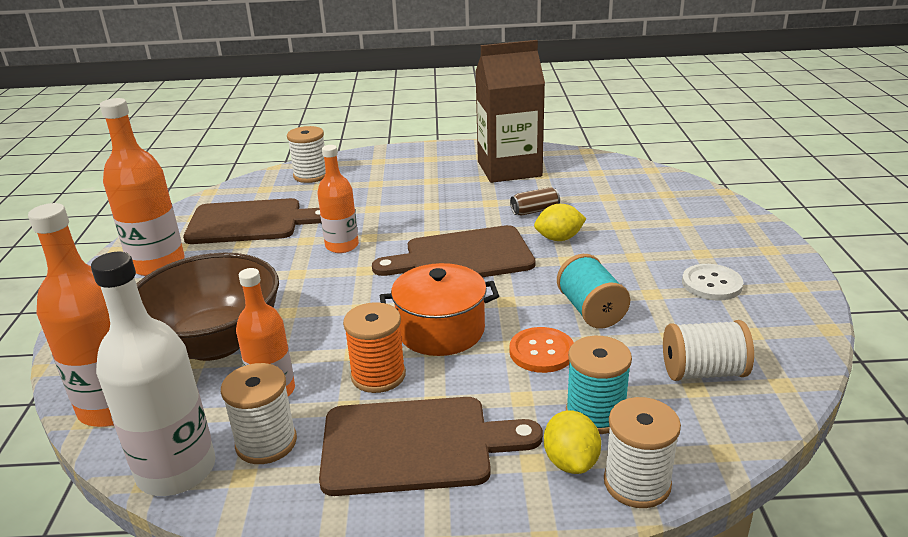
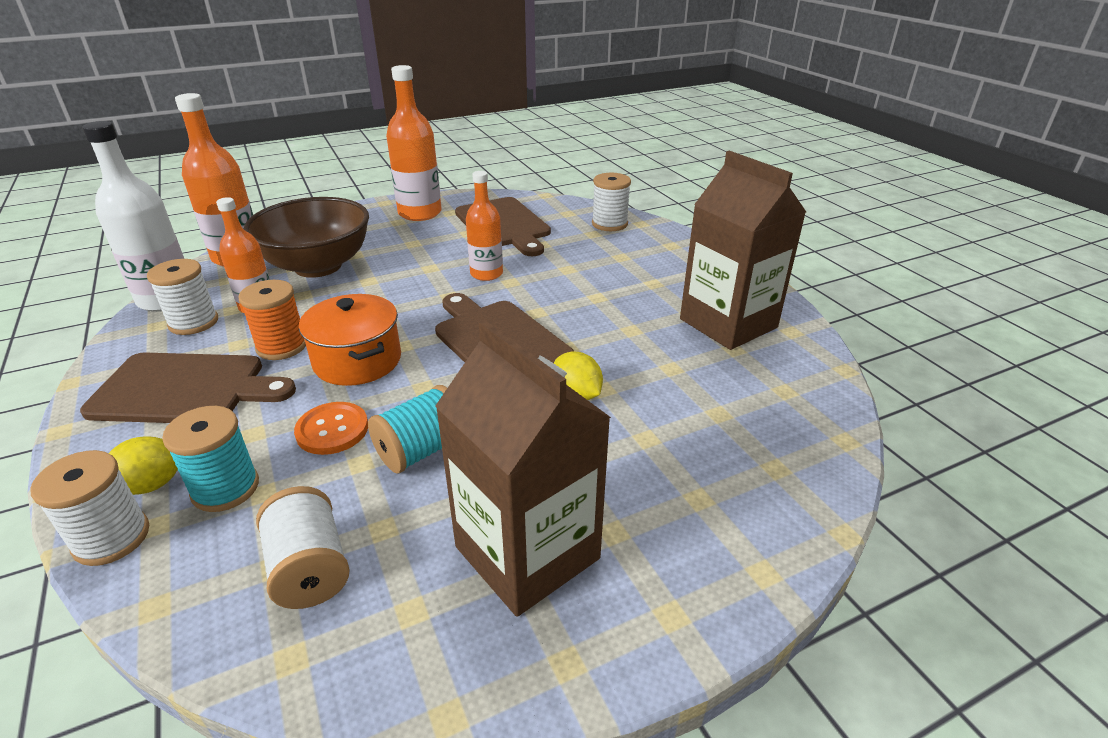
camera: 65 degrees right, 5 degrees up
(414, 445) = (185, 389): brown cutting board -> brown cutting board turned 60 degrees counterclockwise
(535, 211) = (633, 364): brown can -> none
(711, 284) = (527, 552): white button -> brown carton

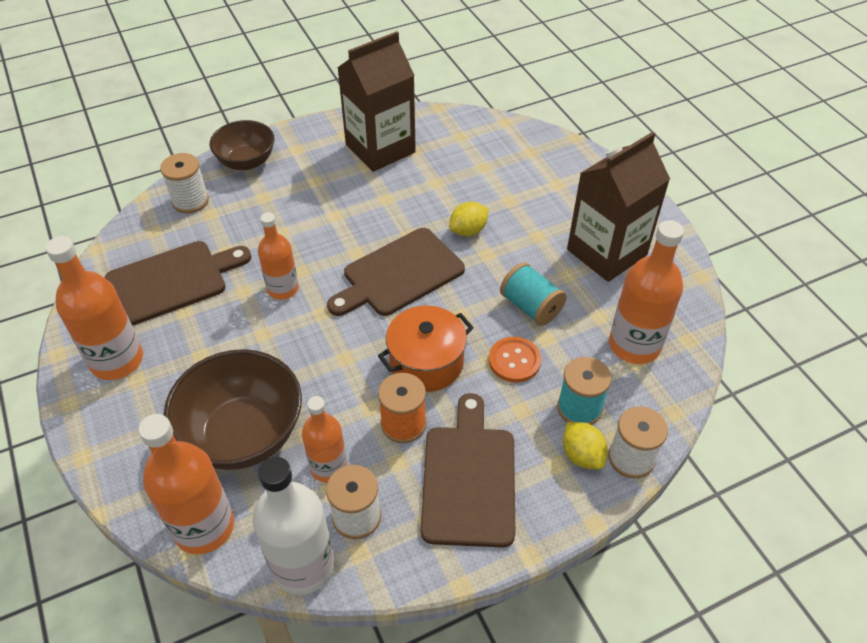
camera: 90 degrees left, 15 degrees up
(309, 568) = (634, 345): white spool -> orange bottle
(675, 245) = (246, 161): none -> brown bowl

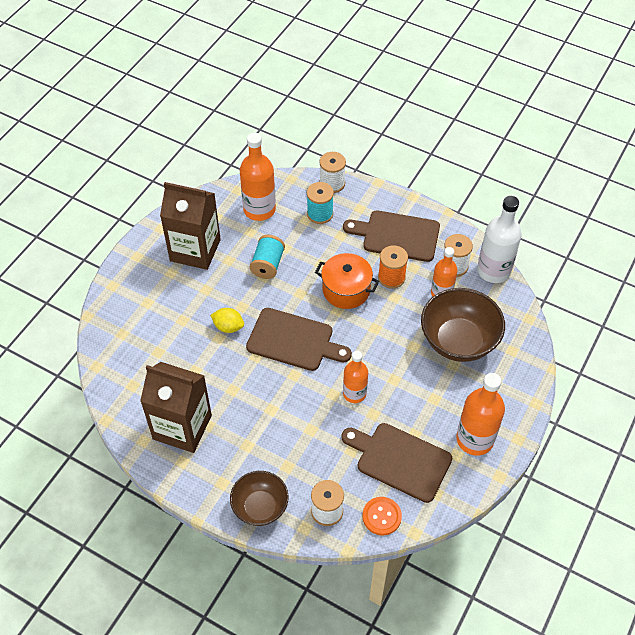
camera: 125 degrees left, 5 degrees up
(204, 527) = (515, 320): orange bottle -> none
(468, 479) = (397, 236): brown cutting board -> brown cutting board turned 45 degrees clockwise
(514, 361) = (312, 253): orange button -> orange button (381, 516)
(582, 455) = (346, 201): yellow lemon -> none

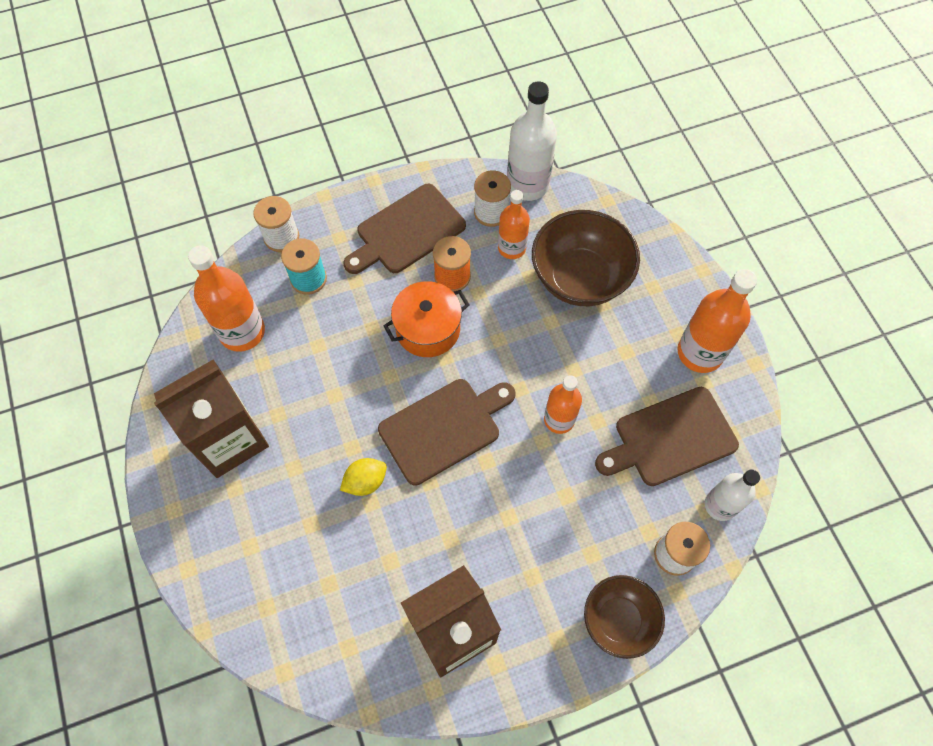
camera: 50 degrees left, 10 degrees up
(267, 265) = (323, 379): turquoise spool -> none
(381, 516) = (720, 505): orange button -> white bottle

